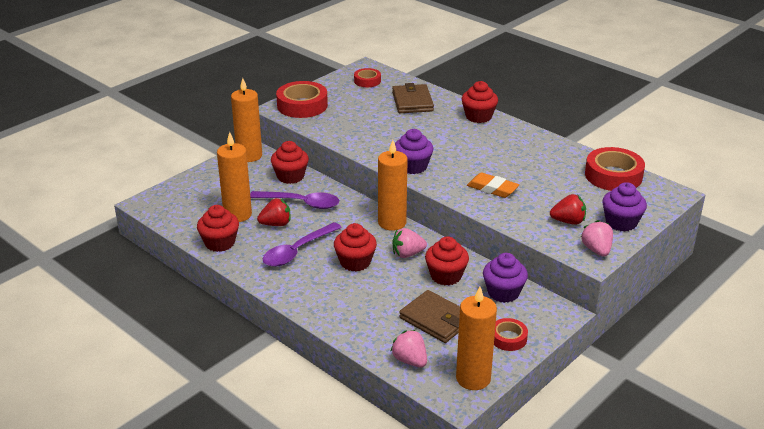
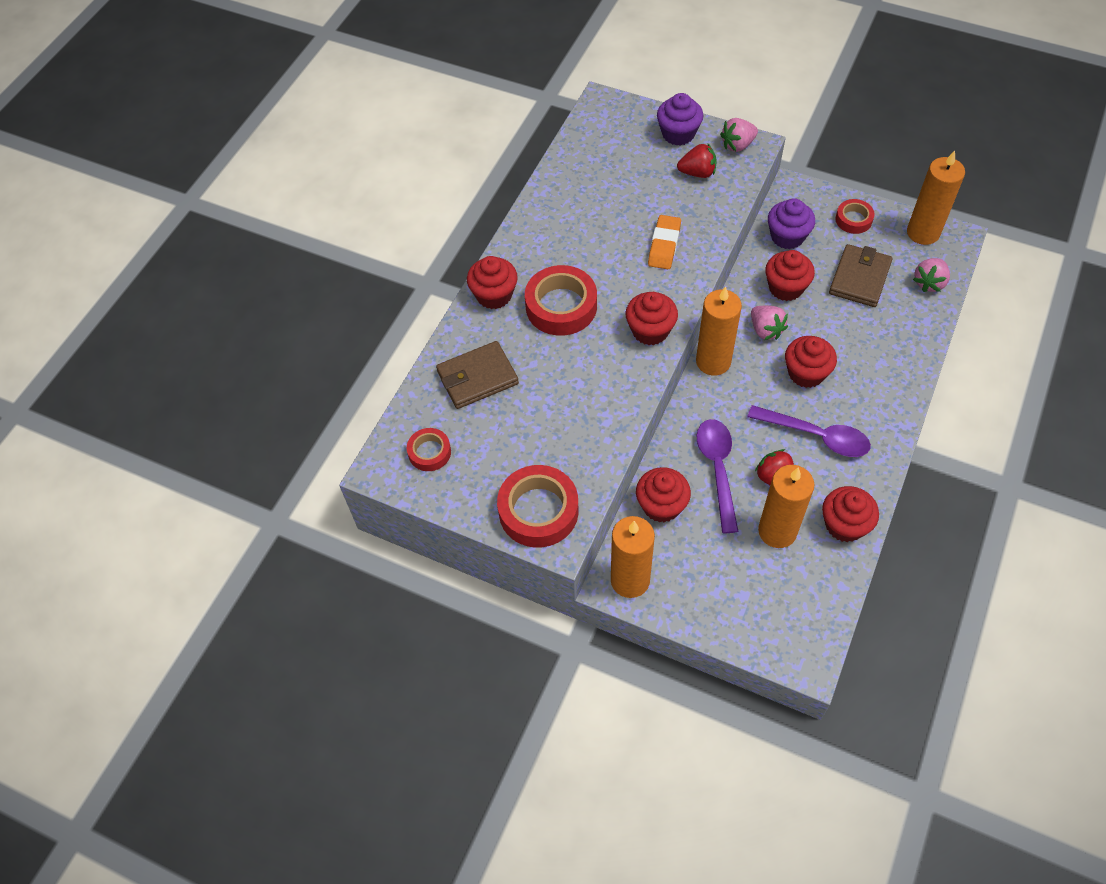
camera: 105 degrees left, 25 degrees up
(413, 166) = (650, 330): purple cupcake -> red cupcake
(568, 221) = (697, 173): red strawberry -> red strawberry turned 105 degrees clockwise
(613, 175) = (586, 151): red tape -> red tape (561, 306)

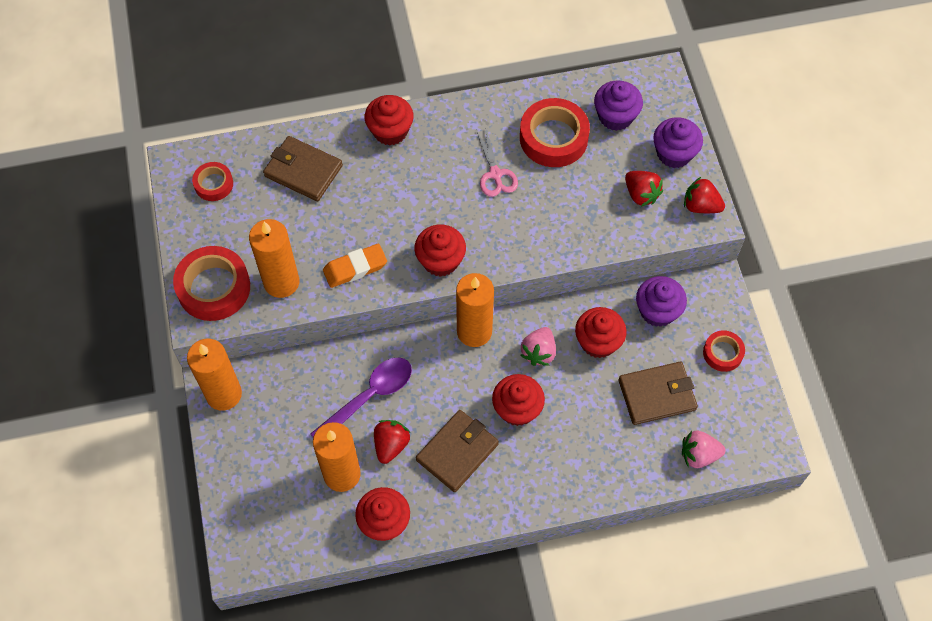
camera: 50 degrees right, 5 degrees up
(561, 306) = (415, 183): red tape -> red tape (553, 138)
(599, 250) = (495, 174): none -> pink scissors
(614, 148) = (615, 116): none -> purple cupcake
(661, 505) = (306, 376): red cupcake -> none
(664, 245) = (538, 217): orange eraser -> orange eraser (355, 268)
(737, 145) = (700, 206): pink strawberry -> red strawberry
(816, 436) = (457, 452): purple spoon -> brown wallet
(923, 233) = (756, 419): orange candle -> orange candle (281, 282)

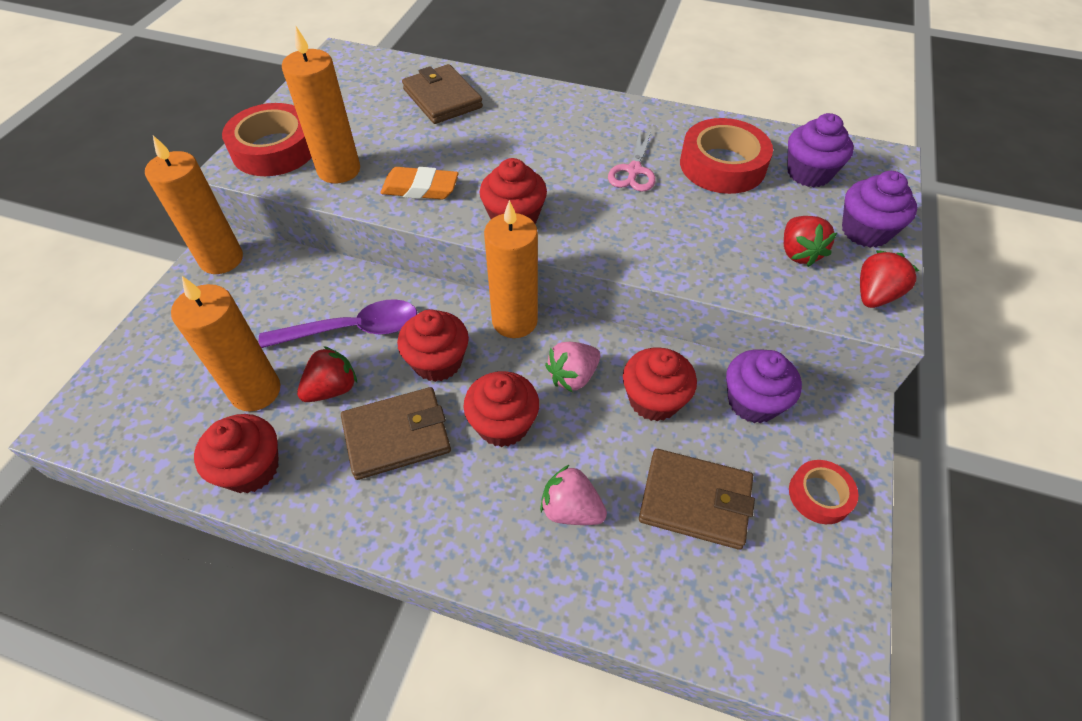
camera: 30 degrees right, 10 degrees down
(213, 184) = (354, 78): red tape -> none
(390, 131) = (551, 100): red cupcake -> red cupcake (437, 362)
(699, 455) = (712, 616): pink strawberry -> pink strawberry (571, 509)
(700, 206) = (874, 295): red strawberry -> red strawberry turned 75 degrees clockwise

